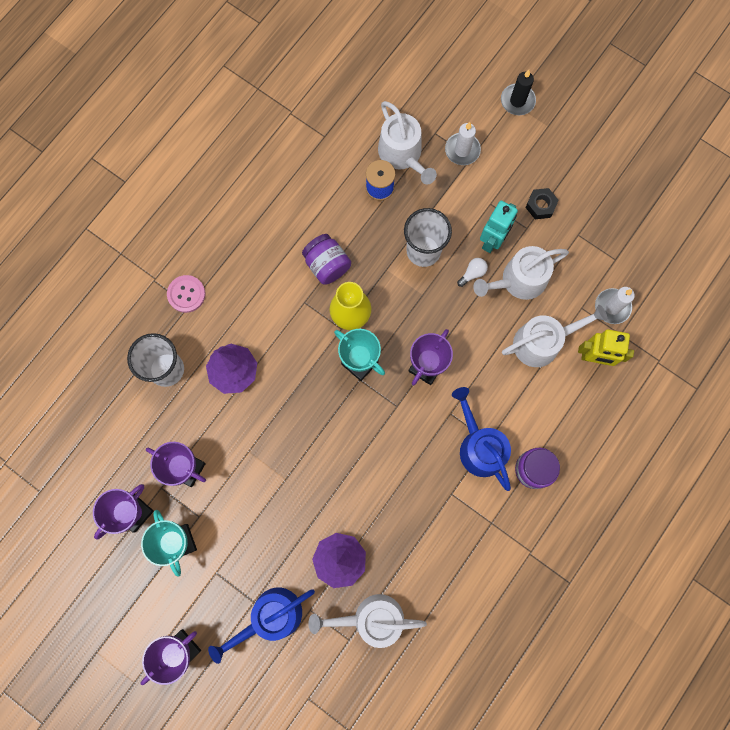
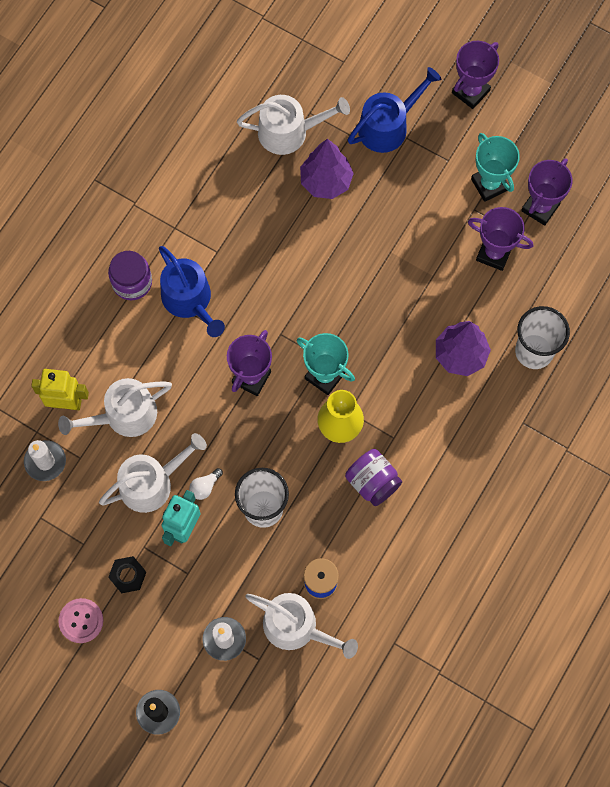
camera: 175 degrees right, 5 degrees down
(186, 294) = (527, 435): pink button -> pink button (81, 621)
(402, 154) = (296, 627): white watering can -> white watering can turned 150 degrees clockwise

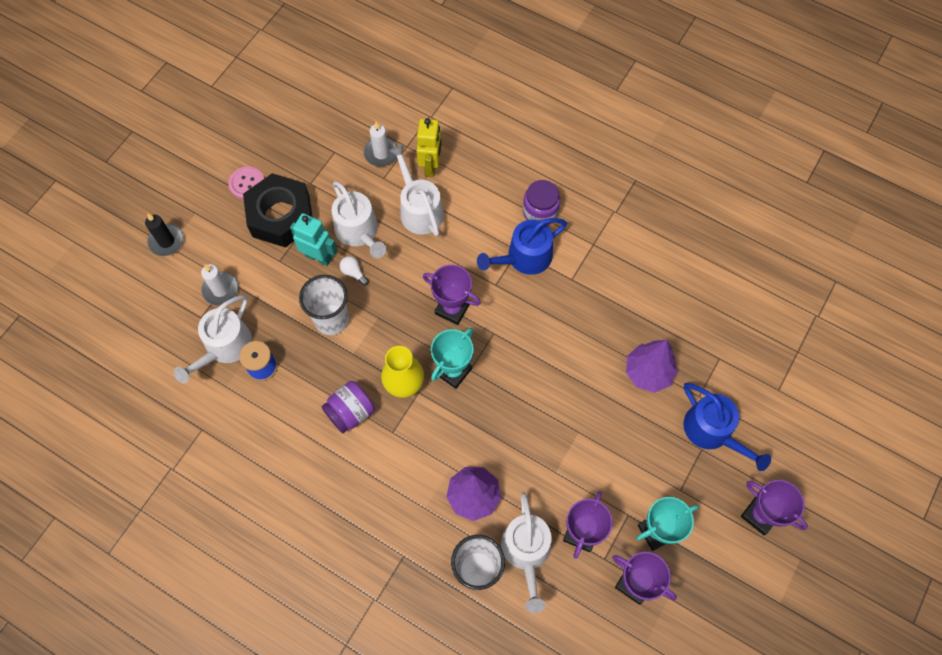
camera: 90 degrees right, 5 degrees down
(128, 575) = (281, 216): black nut -> black nut, size x2.31
(289, 132) = (697, 340): white watering can -> white watering can (526, 552)

